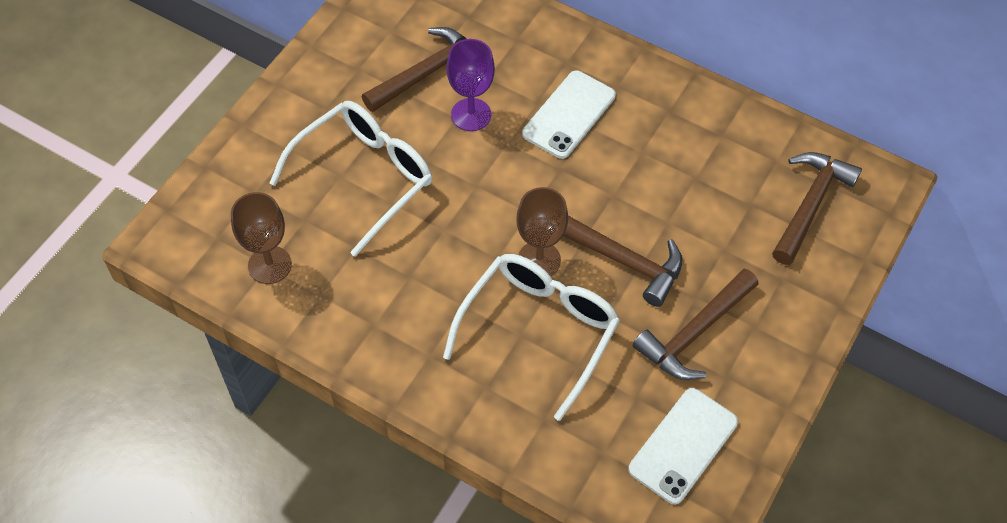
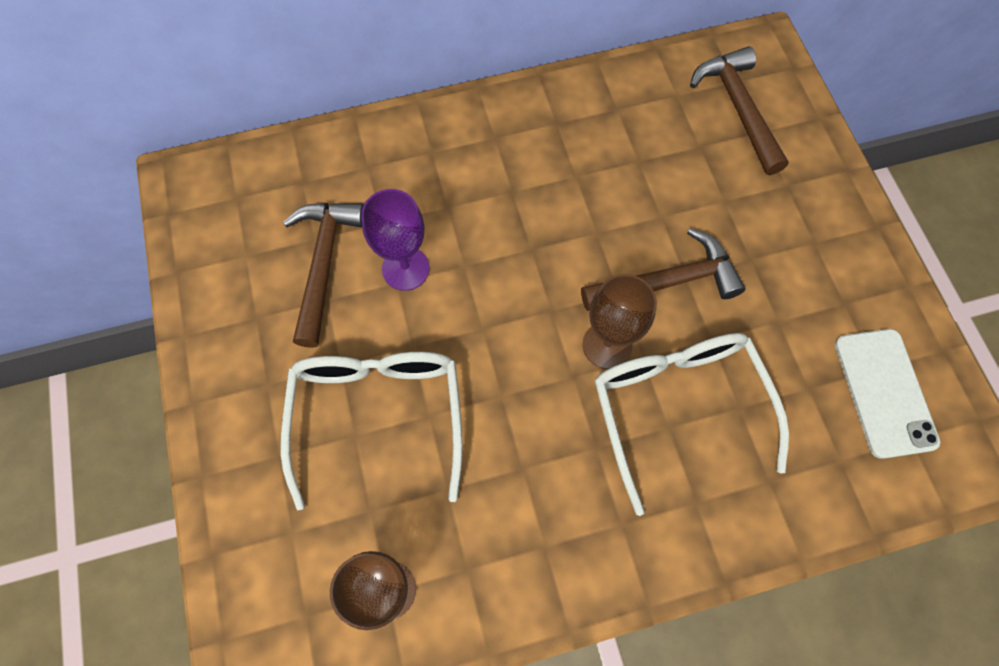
camera: 45 degrees left, 10 degrees up
(569, 114) = (485, 195): white phone -> none
(694, 333) = (785, 290): brown hammer -> none

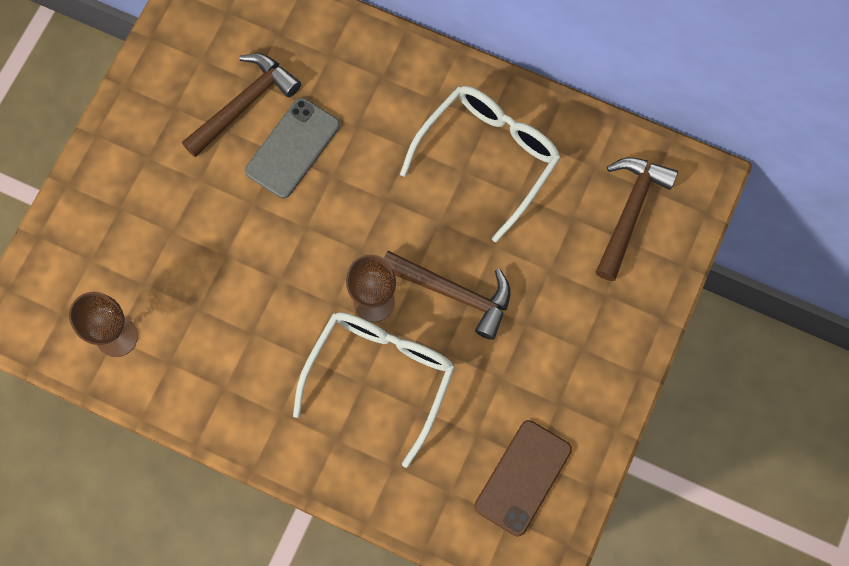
camera: 40 degrees right, 5 degrees up
(378, 416) = (195, 231): white glasses -> white glasses (487, 158)
(405, 268) = (293, 148): purple goblet -> grey phone
(884, 392) = (523, 477): white phone -> brown phone

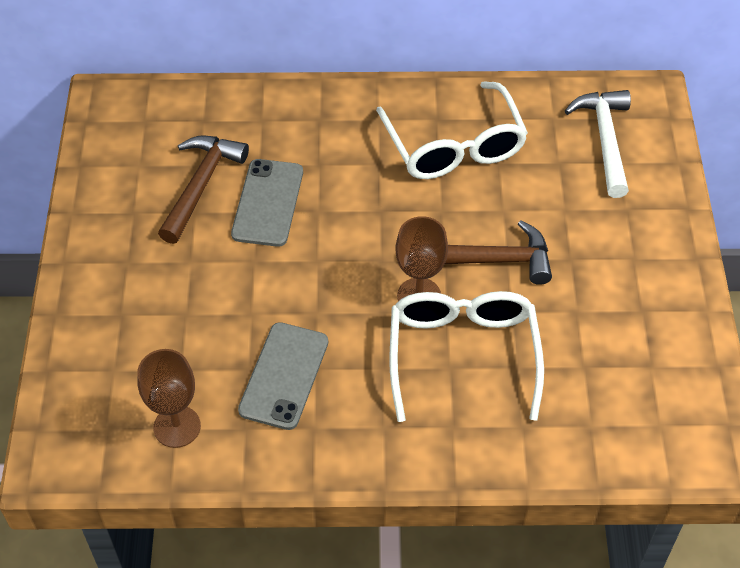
camera: 25 degrees left, 20 degrees down
(223, 328) = (284, 376): none -> grey phone
(487, 158) = (454, 145): white glasses -> white glasses turned 150 degrees clockwise
(523, 477) = (650, 384): brown phone -> none
(630, 211) = (604, 140): brown hammer -> white hammer

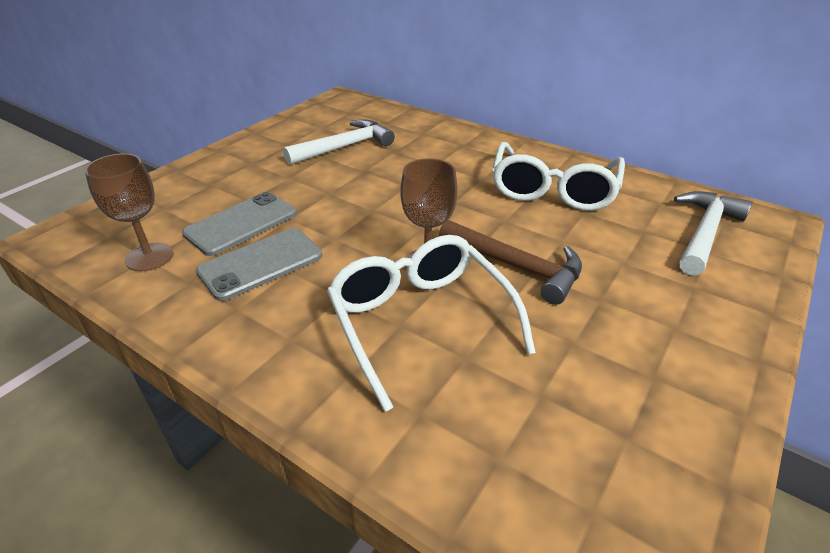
camera: 35 degrees right, 15 degrees down
(201, 185) = (345, 147): brown hammer -> white hammer
(268, 203) = (376, 169): grey phone -> grey phone (241, 224)
(463, 356) = (421, 322): white glasses -> white glasses turned 60 degrees counterclockwise

